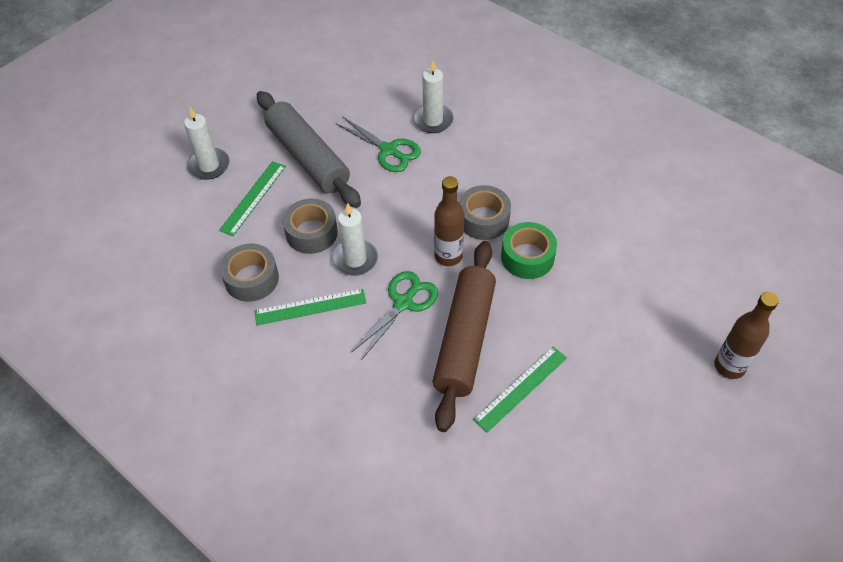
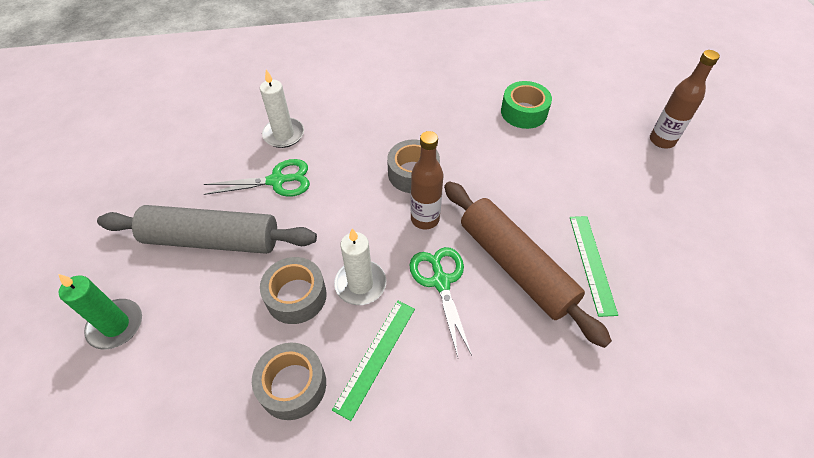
camera: 50 degrees left, 0 degrees up
(209, 166) = (116, 325): white candle -> green candle
(253, 198) = (202, 314): green ruler -> none
(527, 257) = (474, 174): green tape -> green tape (524, 112)

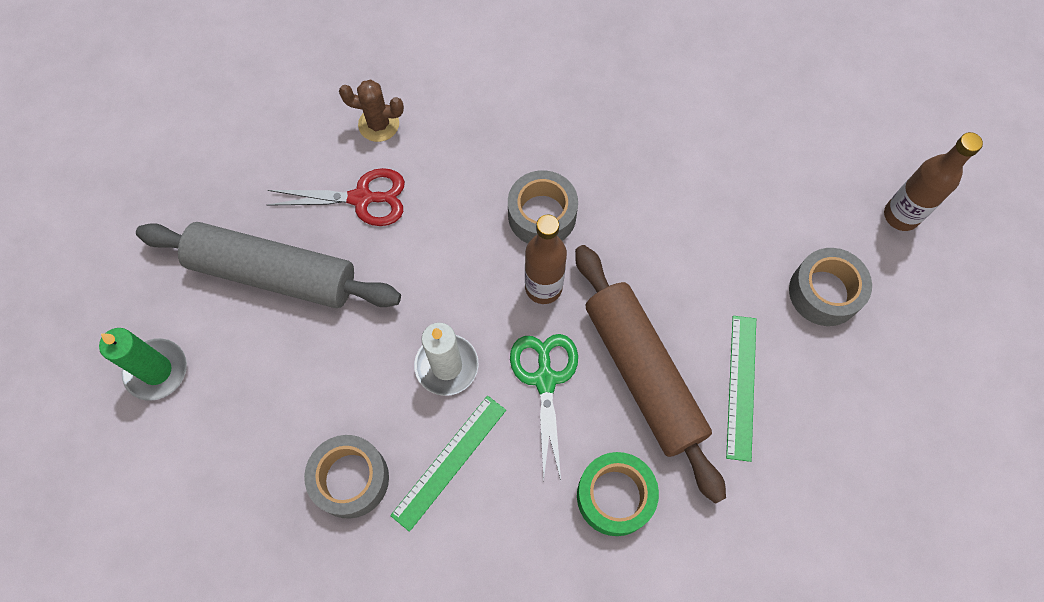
camera: 10 degrees right, 15 degrees up
(276, 181) = (361, 198): green scissors -> red scissors
(284, 134) = (379, 124): white candle -> brown cactus
(296, 296) = (367, 368): grey tape -> grey tape (824, 292)
(524, 112) = (718, 136): green tape -> green tape (615, 496)

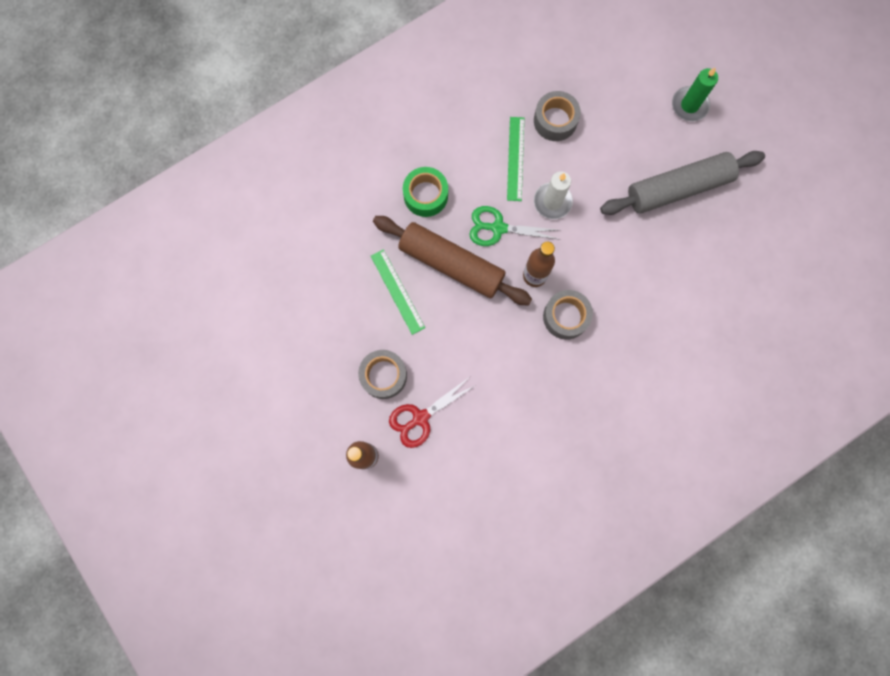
camera: 145 degrees right, 10 degrees up
(361, 198) = (669, 259): red scissors -> red scissors (420, 417)
(379, 124) = (698, 309): brown cactus -> none
(545, 380) = (498, 228): green scissors -> green scissors turned 135 degrees clockwise

